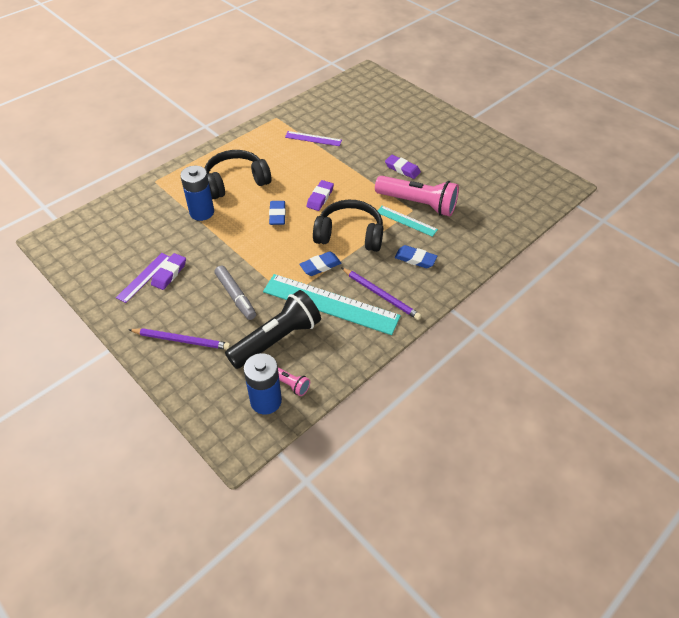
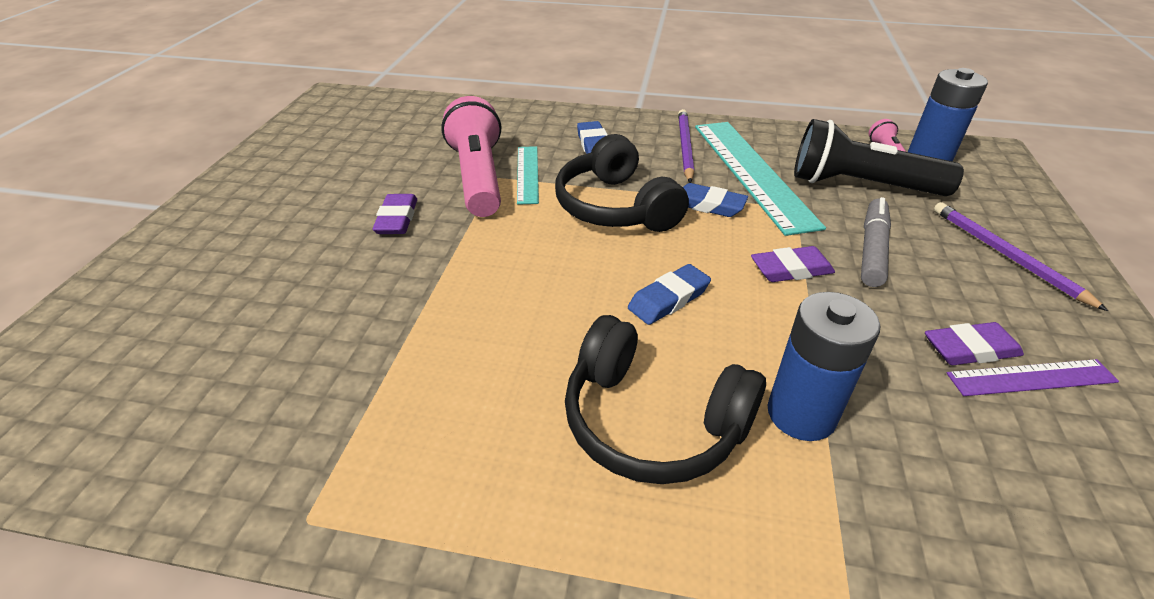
camera: 125 degrees left, 10 degrees down
(313, 138) = (372, 378): purple ruler -> none
(320, 198) = (566, 272): purple eraser -> purple eraser (791, 269)

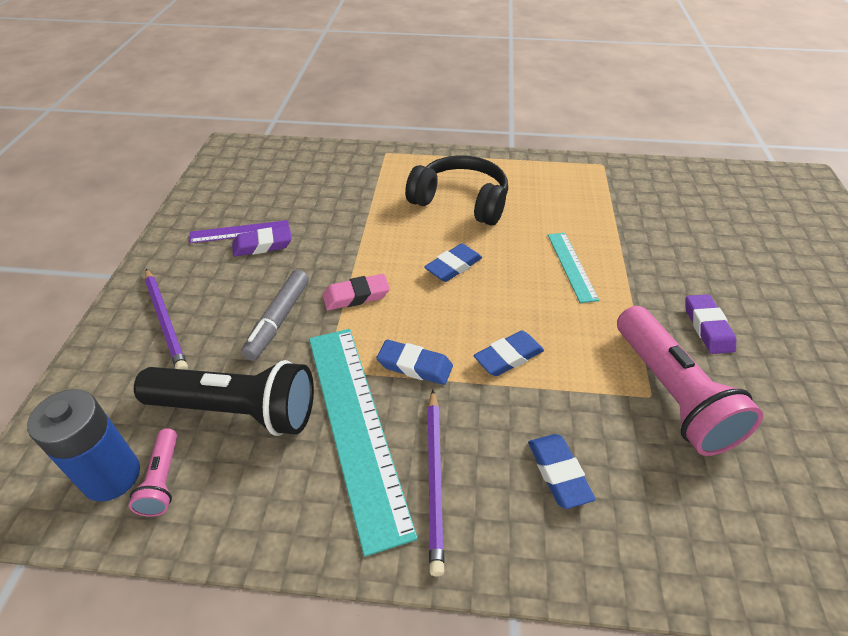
camera: 175 degrees right, 5 degrees up
(527, 174) = (619, 404): turquoise ruler -> turquoise ruler (571, 266)
(615, 207) = (508, 357): black headphones -> blue eraser
(791, 269) = (356, 296): purple eraser -> pink eraser
(801, 414) = (382, 208): blue battery -> none

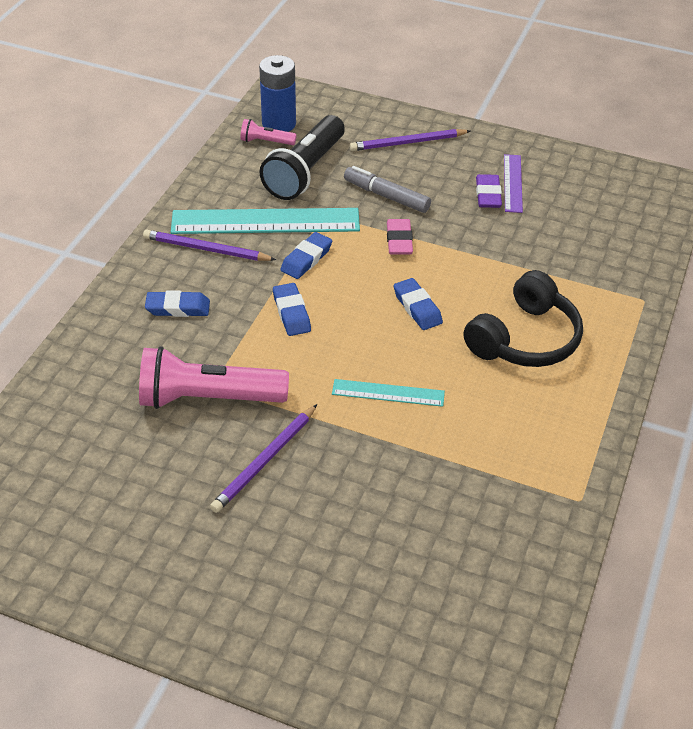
camera: 105 degrees right, 0 degrees up
(707, 327) = (265, 461): purple eraser -> purple pencil

